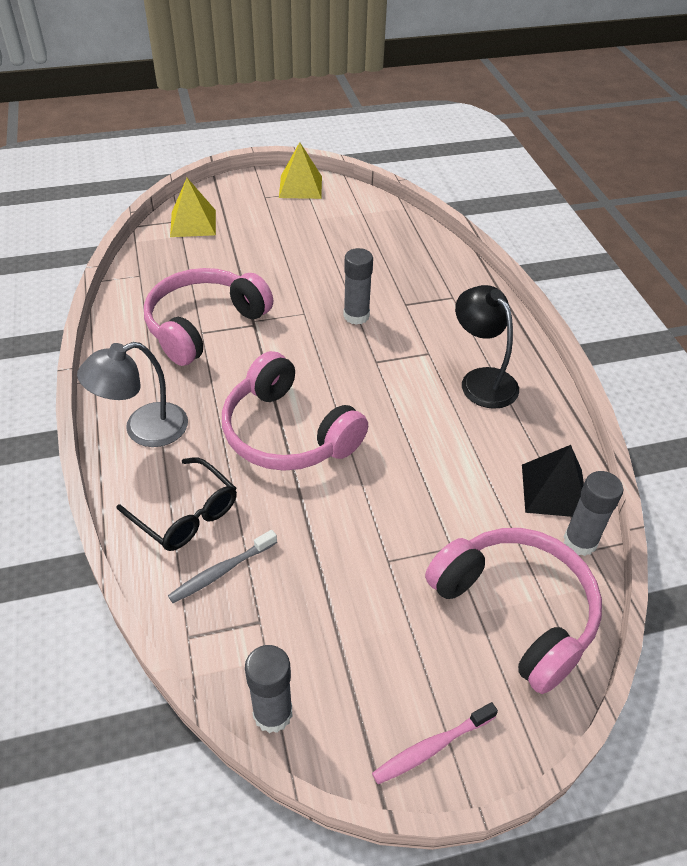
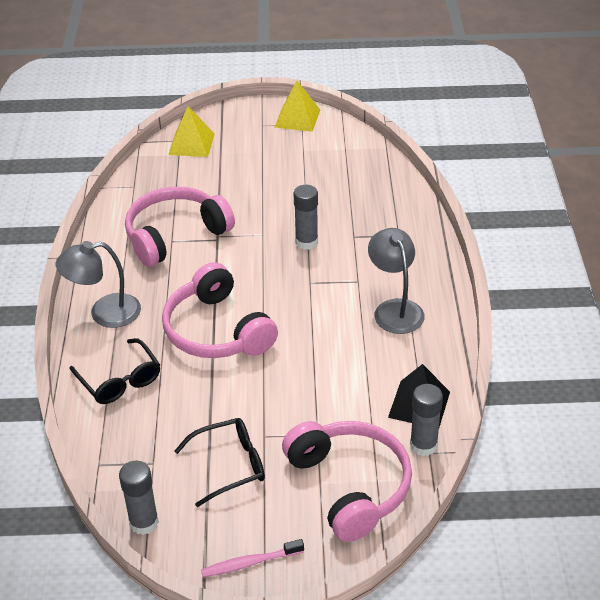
camera: 15 degrees right, 5 degrees down
(222, 571) = (135, 424): grey toothbrush -> none
(359, 608) = (230, 465): none -> black glasses
(482, 380) = (395, 309): black lamp -> grey lamp

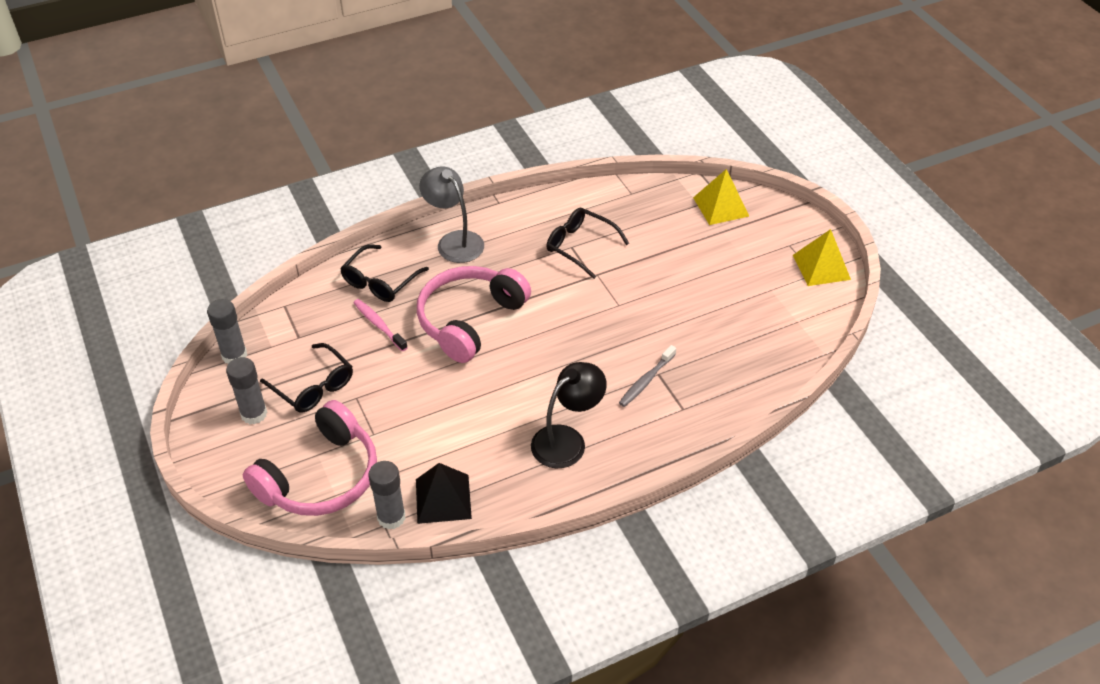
camera: 65 degrees right, 5 degrees up
(175, 235) = (580, 246): pink headphones -> black glasses
(250, 563) = (215, 437): pink toothbrush -> pink toothbrush (379, 325)
(306, 242) = (627, 340): grey glue stick -> grey glue stick (254, 414)
(357, 245) = (646, 380): none -> grey toothbrush
(395, 309) = (567, 440): grey lamp -> black lamp

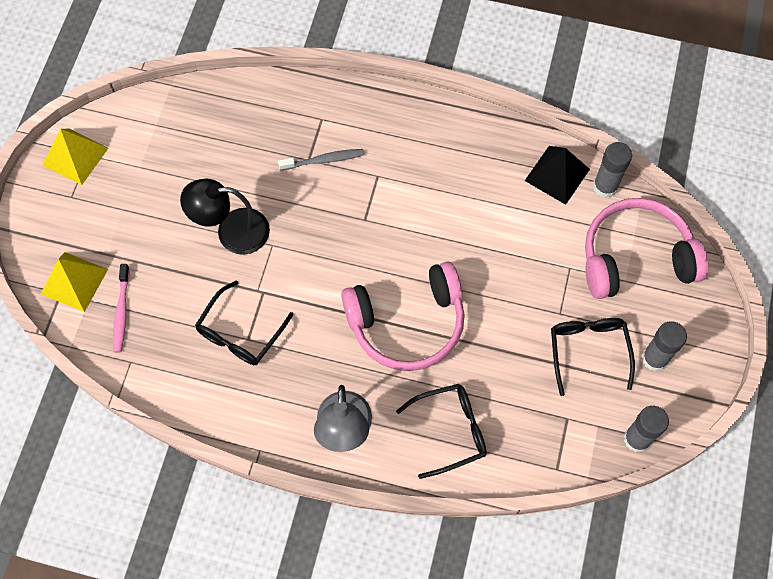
camera: 140 degrees left, 20 degrees up
(379, 325) = (488, 377): pink toothbrush -> pink toothbrush (122, 311)
(567, 440) = (429, 155): black lamp -> black lamp (232, 231)
(580, 246) = (240, 333): black glasses -> black glasses turned 45 degrees clockwise

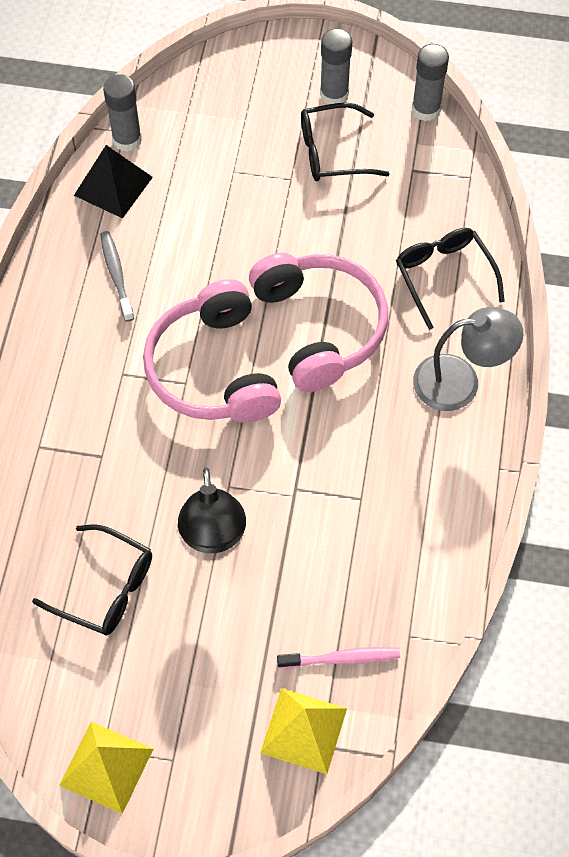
camera: 95 degrees left, 5 degrees down
(240, 333) = (354, 509): black glasses -> black glasses (105, 588)
(323, 160) = (102, 438): grey toothbrush -> grey toothbrush (116, 275)
(636, 258) = (216, 111): pink headphones -> pink headphones (213, 369)

